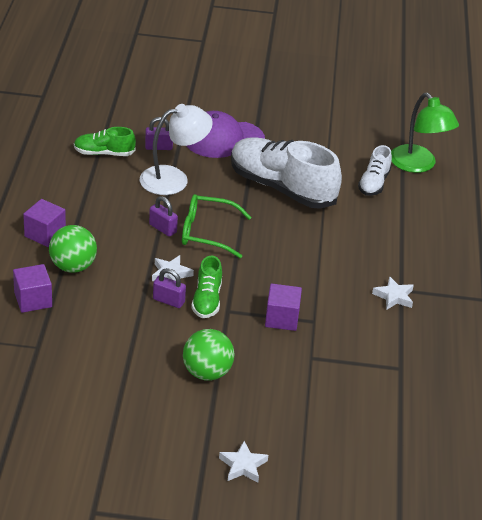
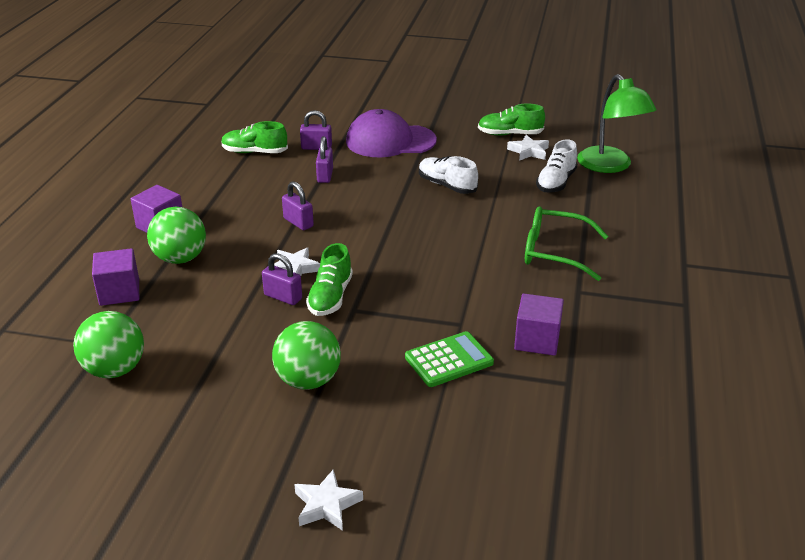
camera: 10 degrees right, 5 degrees down
(54, 368) = (115, 370): none -> green ball
(174, 178) = (325, 176): white lamp -> purple padlock
(207, 233) = (349, 227): green glasses -> green glasses (554, 252)
(281, 188) = (447, 185): white shoe -> white shoe, size x0.50
(281, 318) = (420, 320): purple cube -> purple cube (537, 340)
(309, 352) = (449, 360): none -> green calculator
(328, 130) = (510, 134): none -> green shoe
(394, 296) = (568, 299): white star -> white star (528, 151)

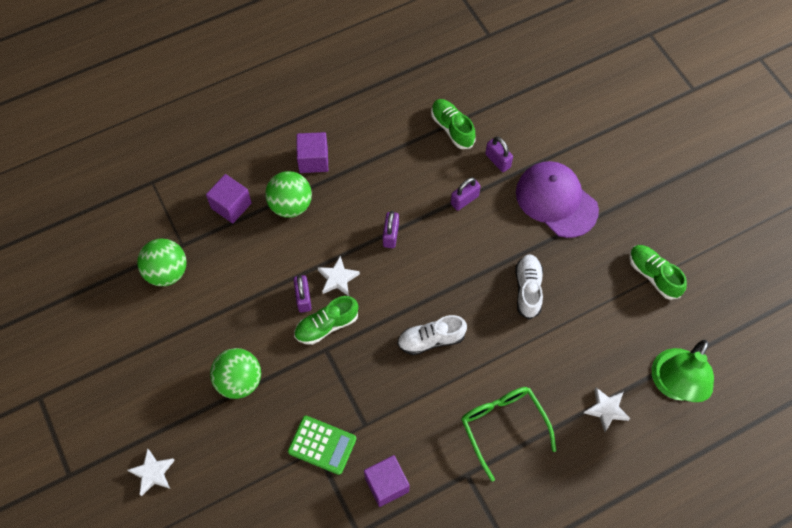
camera: 50 degrees right, 30 degrees up
(528, 151) = (638, 309): white star -> white star (606, 409)
(556, 182) = (606, 362): white shoe -> white shoe (431, 340)

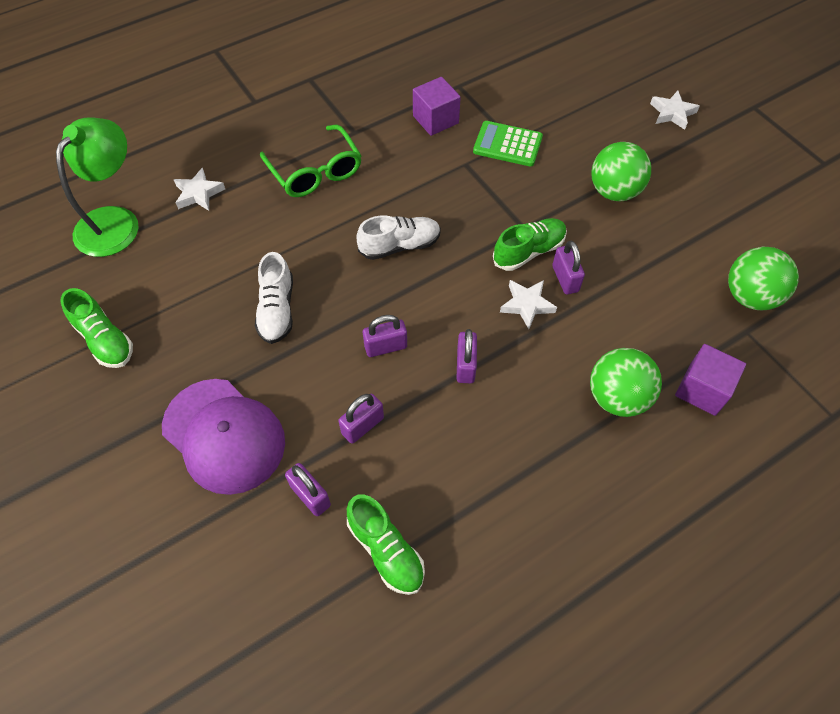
camera: 175 degrees right, 5 degrees down
(313, 160) = (603, 472): purple cube -> none
(446, 253) = (386, 347): none -> purple padlock

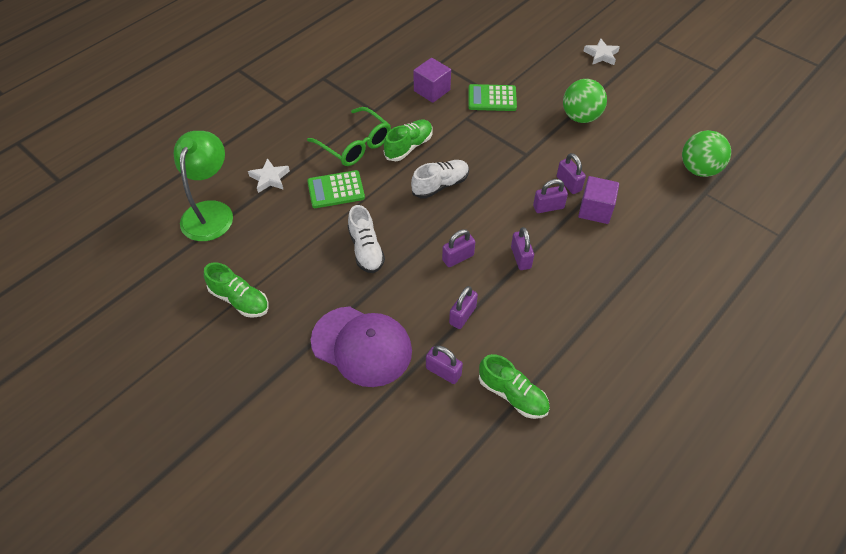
camera: 15 degrees left, 5 degrees down
(270, 225) = (336, 190): none -> green calculator
(527, 305) = (548, 207): white star -> purple padlock
(528, 251) = (536, 170): green shoe -> green shoe (408, 147)
(617, 397) = (634, 255): green ball -> none
(702, 390) = (689, 237): purple cube -> purple cube (595, 210)

